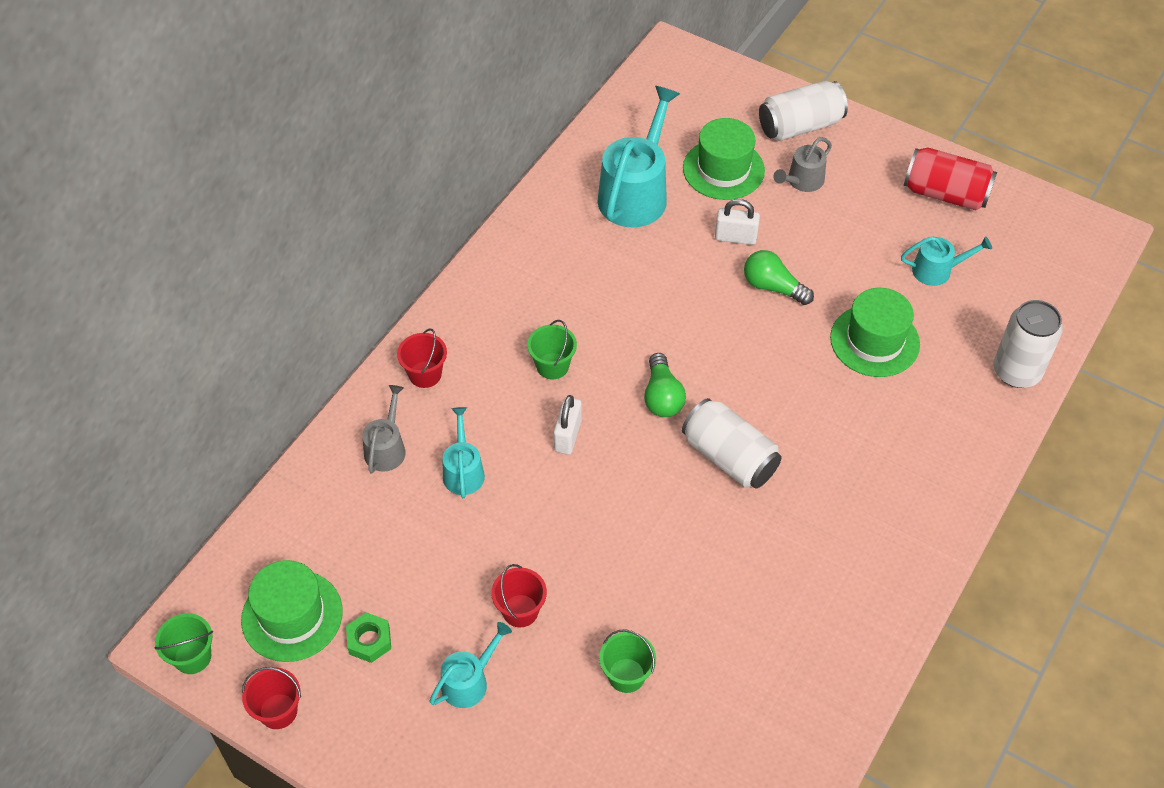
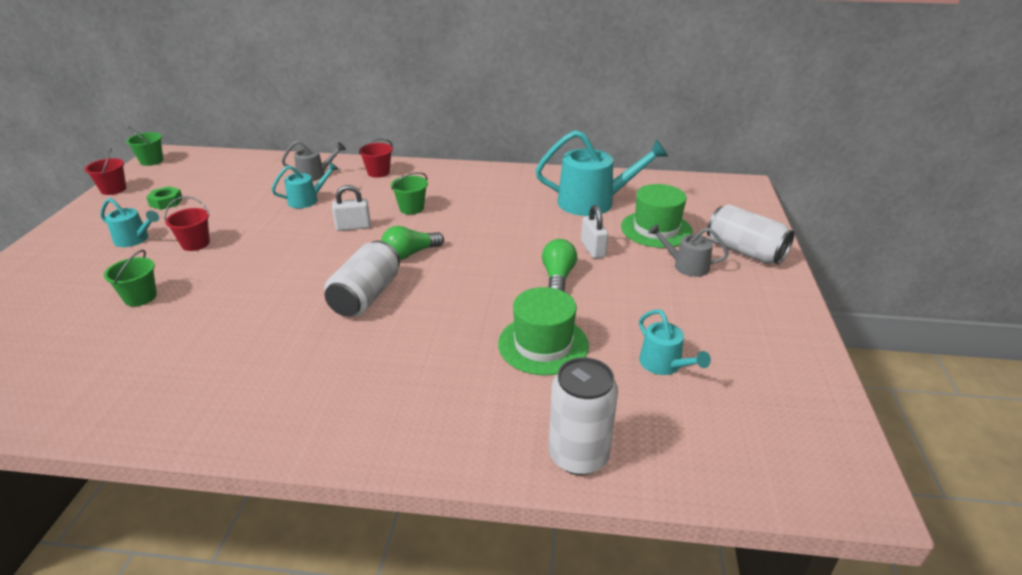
camera: 65 degrees right, 20 degrees down
(292, 615) = (182, 178): green hat -> none
(945, 194) = (767, 348): red can -> none

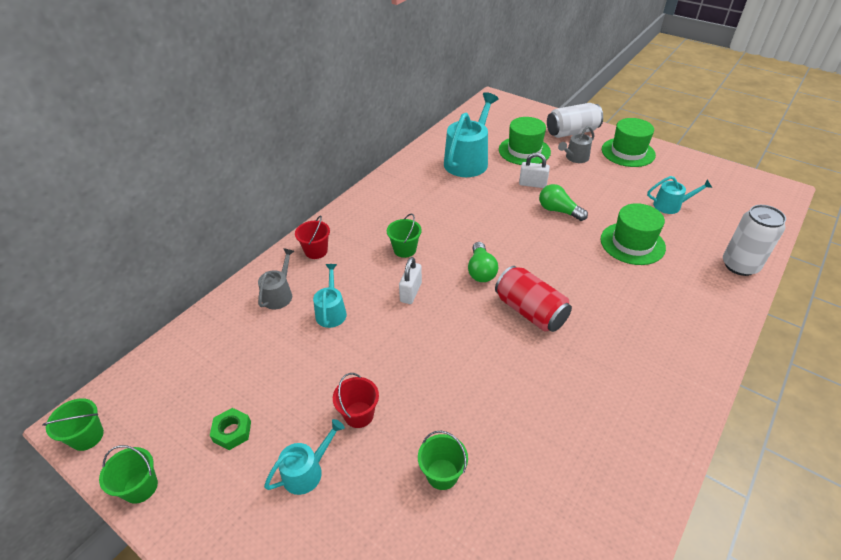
camera: 60 degrees left, 10 degrees up
(113, 189) = (140, 487): red bucket -> green bucket
(366, 296) = (530, 311): white can -> red can
(756, 304) = (628, 152): none -> green hat

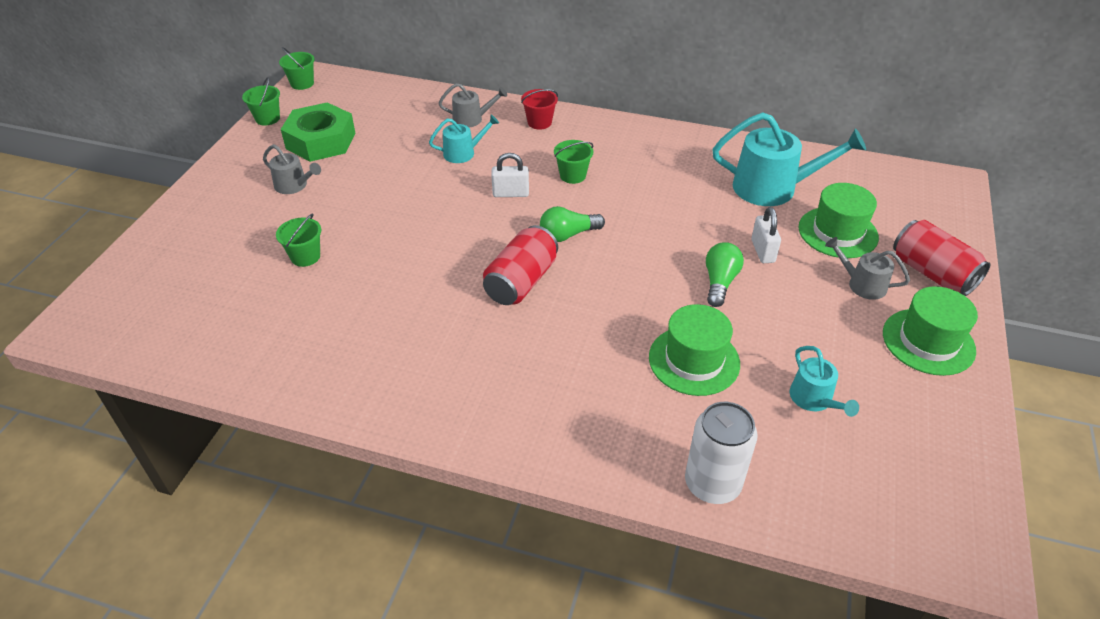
camera: 70 degrees right, 0 degrees up
(232, 432) = (321, 141): green nut -> green nut, size x2.16
(307, 471) = (294, 186): turquoise watering can -> grey watering can
(359, 414) = (353, 198): red bucket -> none
(572, 132) = (932, 273): white can -> red can

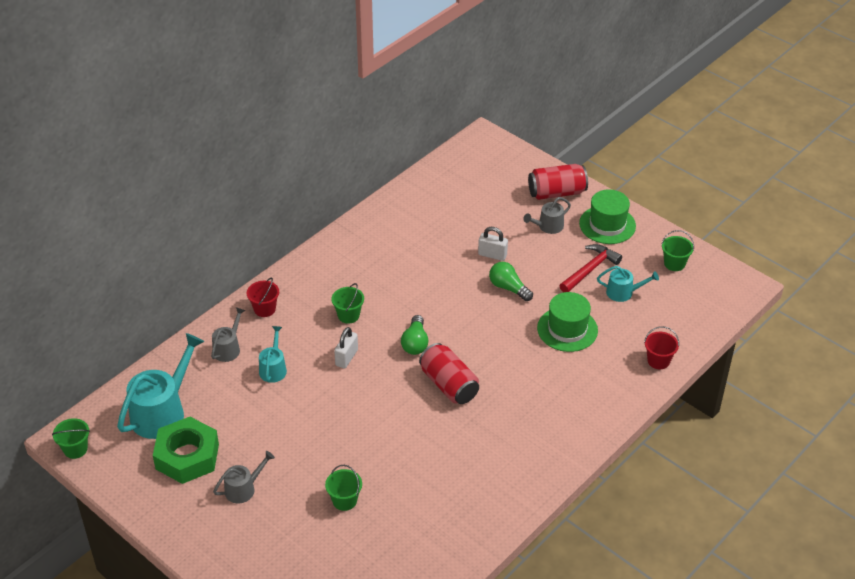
camera: 65 degrees left, 0 degrees up
(267, 118) = (120, 487): green bucket -> green bucket (674, 264)
(712, 484) = (658, 361): white can -> red bucket
(773, 188) = (433, 220): turquoise watering can -> turquoise watering can (162, 412)
(825, 350) = (590, 269): none -> red hammer
(838, 232) = (496, 213): green hat -> none

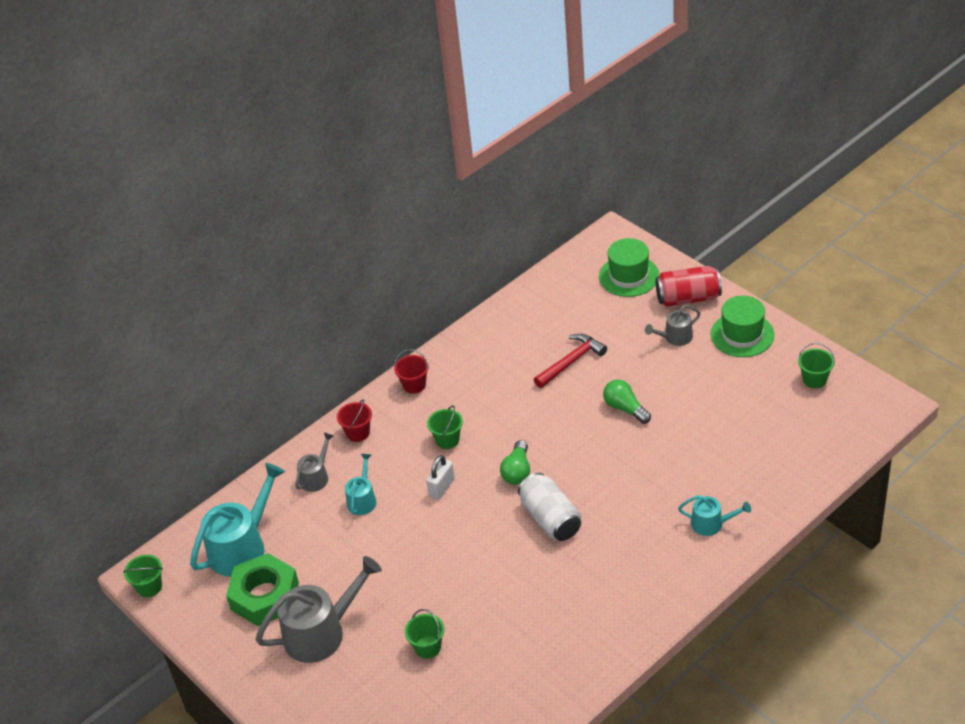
camera: 10 degrees right, 0 degrees up
(243, 489) = (321, 632): grey watering can -> grey watering can, size x1.88
(449, 385) = (550, 519): red can -> white can
(492, 255) = (610, 370): white padlock -> none
(567, 329) = (686, 456): green hat -> green hat (629, 276)
(590, 269) = (718, 387): red hammer -> red hammer (571, 361)
(623, 292) = (753, 413): turquoise watering can -> turquoise watering can (711, 524)
(658, 361) = (786, 492): red bucket -> red bucket (414, 385)

